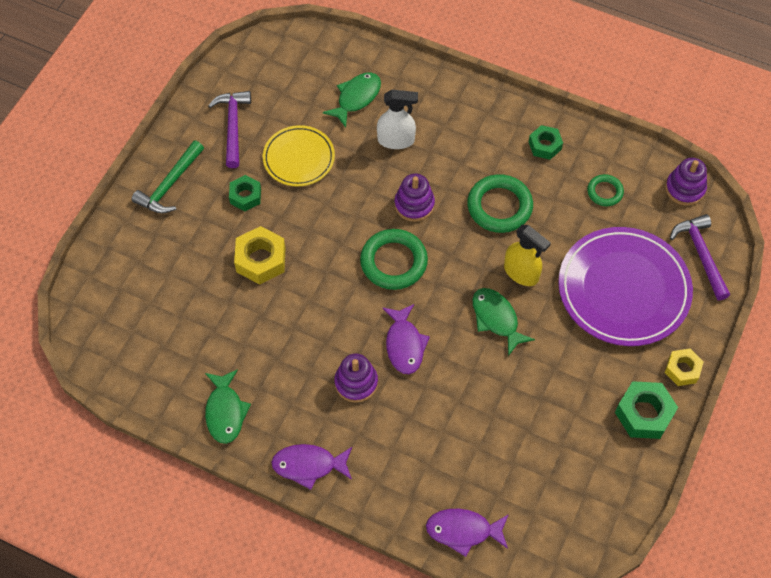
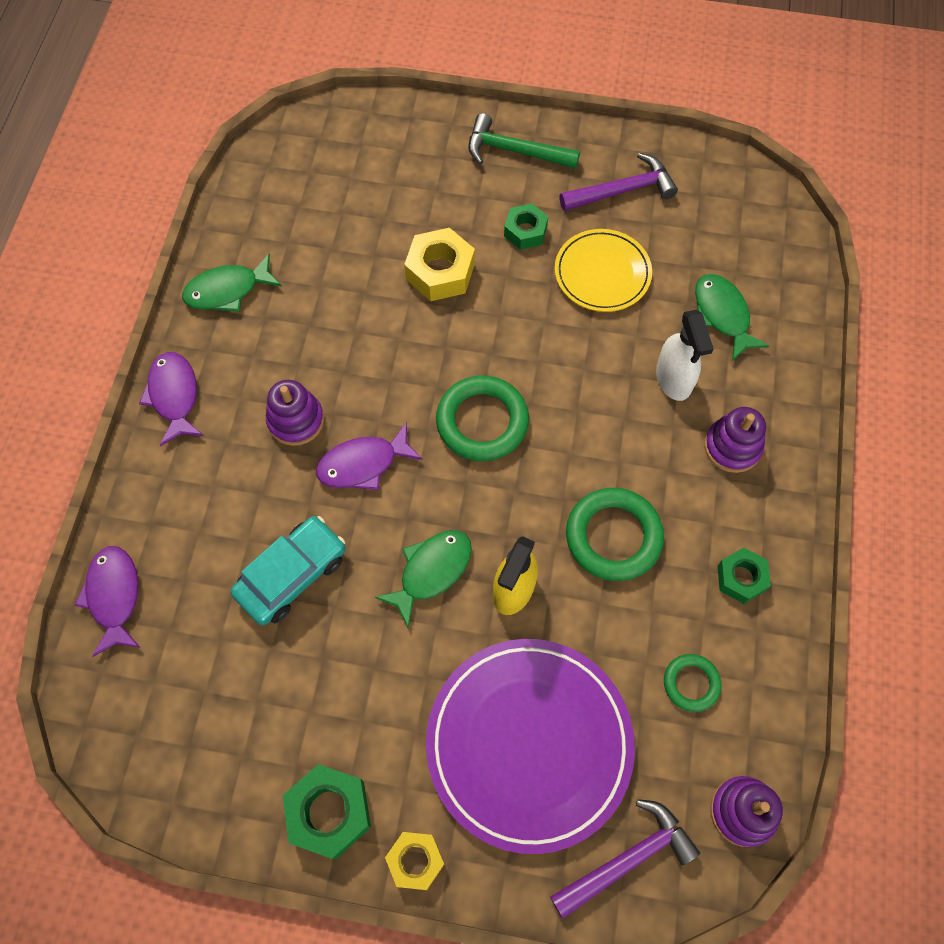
camera: 75 degrees right, 5 degrees up
(356, 98) = (722, 315): green fish -> green fish turned 135 degrees counterclockwise
(414, 204) = (579, 425): purple stacking toy -> purple stacking toy (732, 447)
(477, 407) = (292, 575): none -> turquoise car

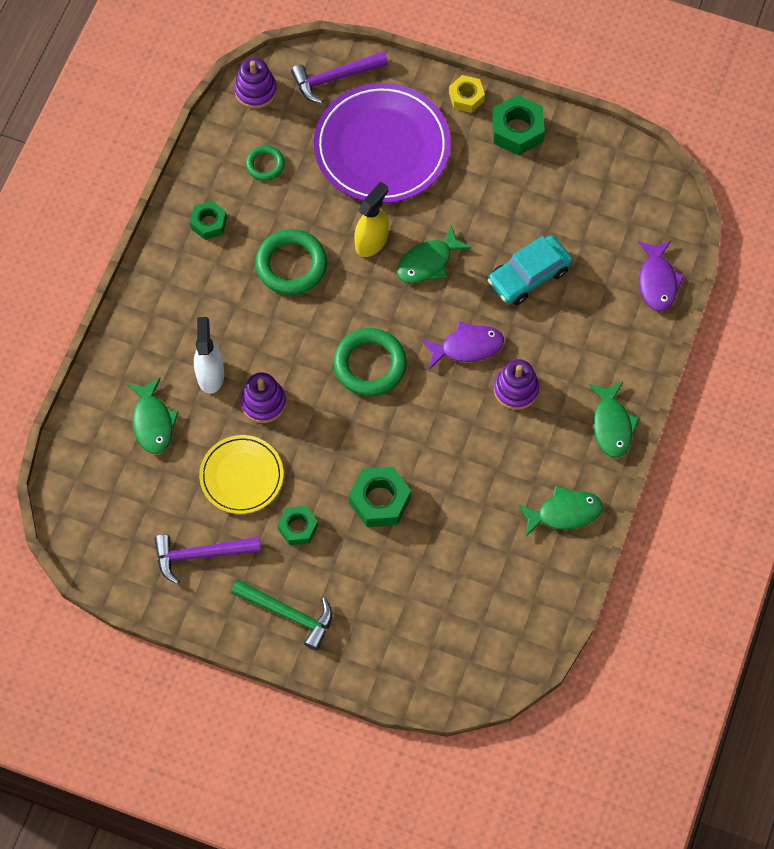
camera: 170 degrees left, 0 degrees up
(174, 396) = (611, 425): purple fish -> green fish
(440, 272) = (379, 500): yellow nut -> green nut
(732, 447) = (182, 315): purple stacking toy -> purple stacking toy (263, 402)

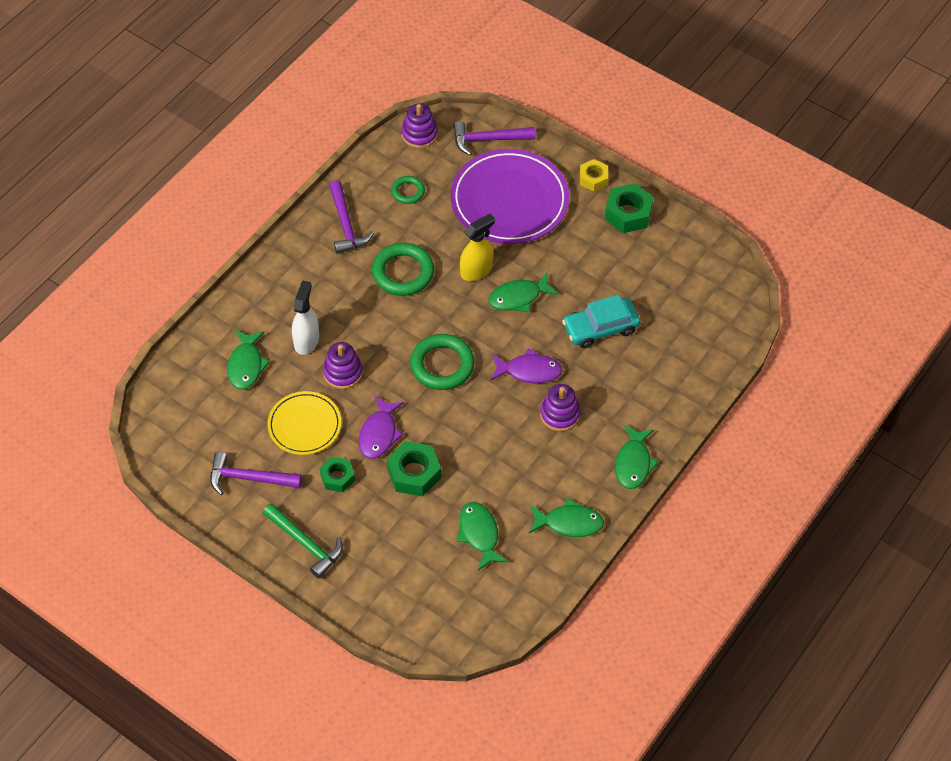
camera: 15 degrees right, 10 degrees down
(209, 223) = (346, 225): green nut -> purple hammer
(472, 552) = (479, 534): none -> green fish
(657, 281) = (710, 359): purple fish -> purple fish (379, 434)

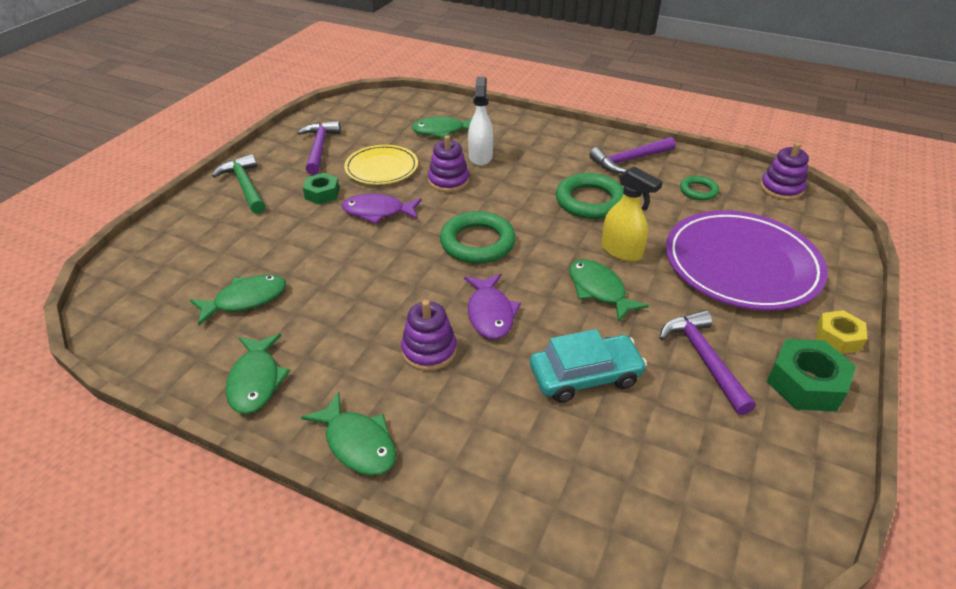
camera: 80 degrees right, 15 degrees down
(305, 544) = (245, 186): green hammer -> green hammer turned 120 degrees clockwise
(306, 340) = (480, 157): white spray bottle -> white spray bottle turned 90 degrees counterclockwise
(414, 473) = (329, 241): green nut -> none
(488, 139) = (818, 237): purple hammer -> purple hammer (704, 359)
(600, 328) = (585, 376): turquoise car -> turquoise car turned 105 degrees clockwise
(633, 463) = (358, 443): green fish -> green fish turned 135 degrees counterclockwise

